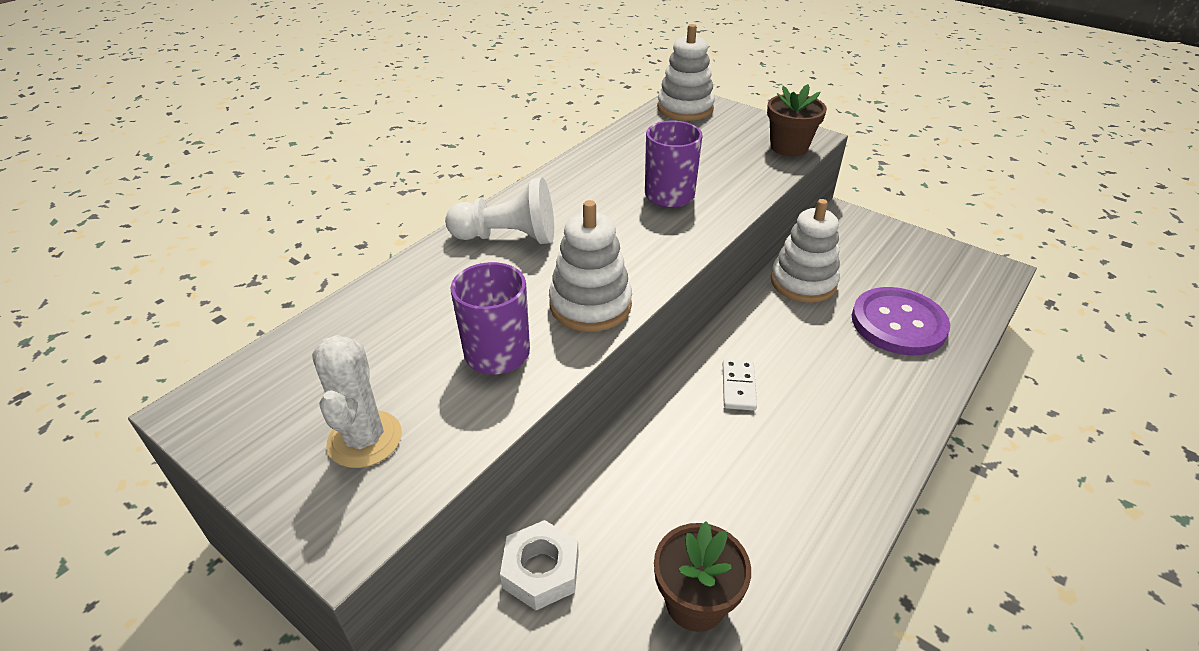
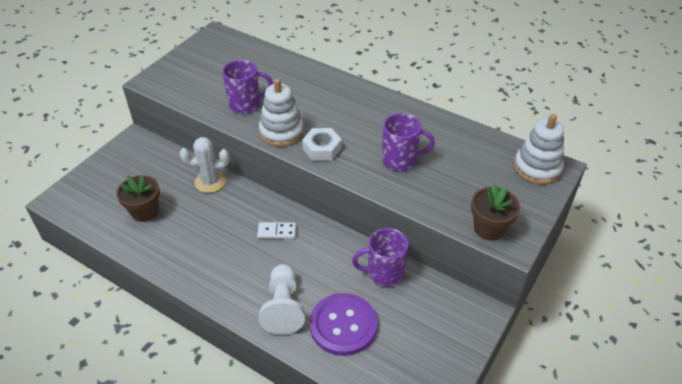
camera: 85 degrees right, 5 degrees up
(365, 439) = (195, 76): white cactus -> white cactus (210, 182)
(508, 237) = (340, 96): white pawn -> white pawn (283, 307)
(541, 571) = (166, 162): white nut -> white nut (322, 148)
(803, 282) = (384, 273): white stacking toy -> purple mug

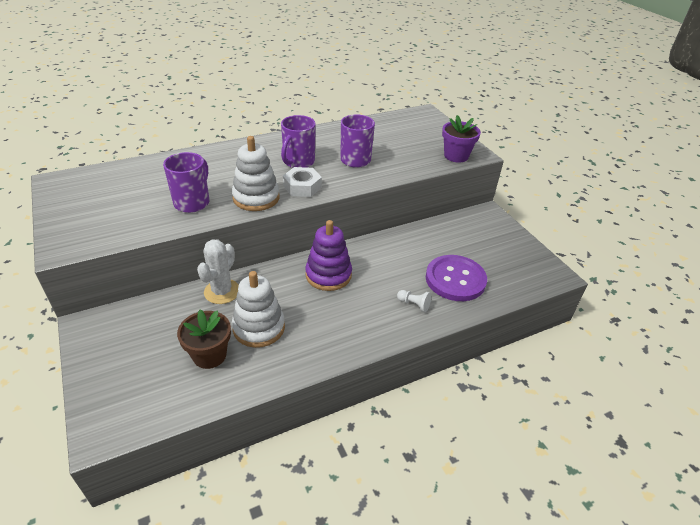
camera: 60 degrees left, 5 degrees down
(276, 232) = (328, 275): white domino -> purple stacking toy
(283, 307) = (414, 304): white pawn -> white pawn, size x0.48
(384, 273) = (421, 238): purple mug -> purple mug (298, 162)
(489, 228) = (456, 156): brown flower pot -> purple flower pot
(537, 168) = (418, 118): white stacking toy -> white stacking toy (259, 327)

